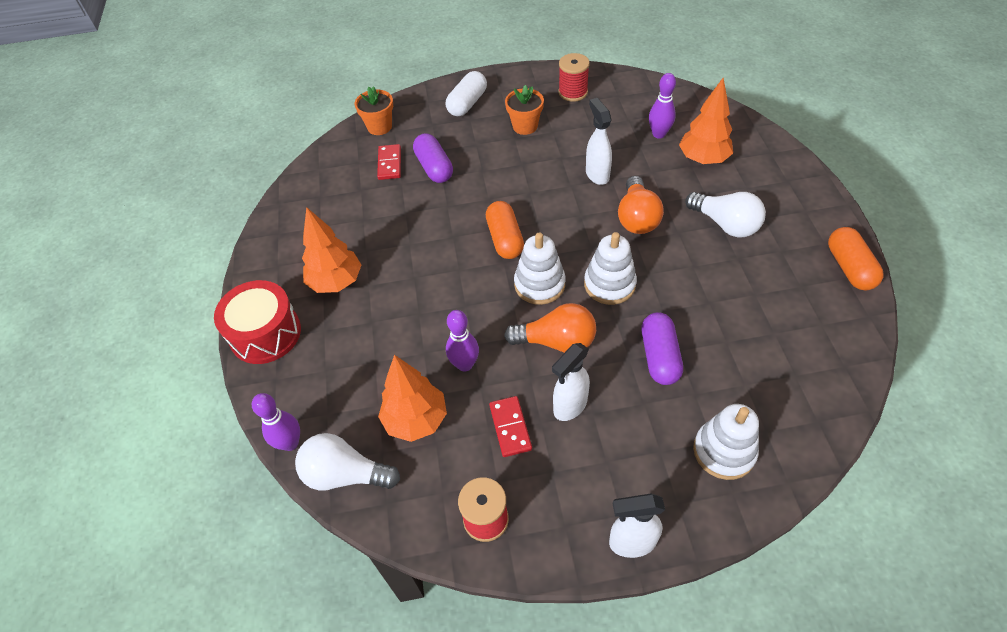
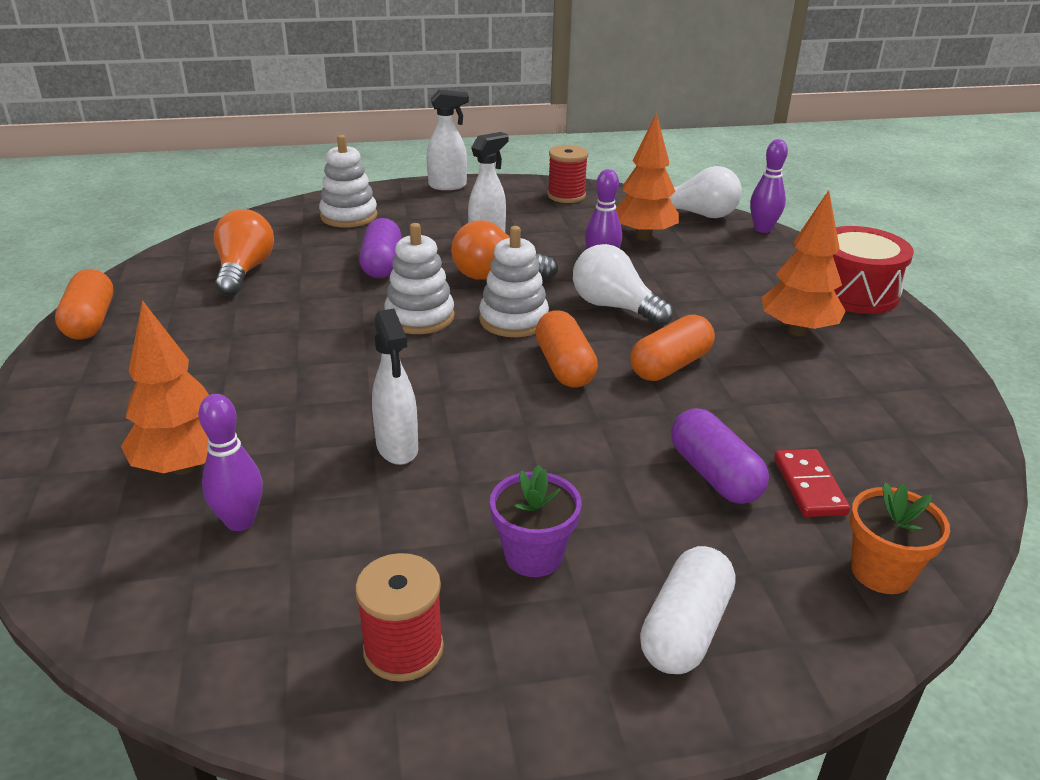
camera: 175 degrees right, 20 degrees down
(436, 243) = (670, 366): none -> orange capsule
(510, 427) = (548, 231): red domino -> none
(525, 126) = (533, 555): orange flower pot -> purple flower pot
(637, 218) = (352, 384): orange light bulb -> orange light bulb (244, 271)
(725, 224) = (219, 371): white light bulb -> white light bulb (614, 307)

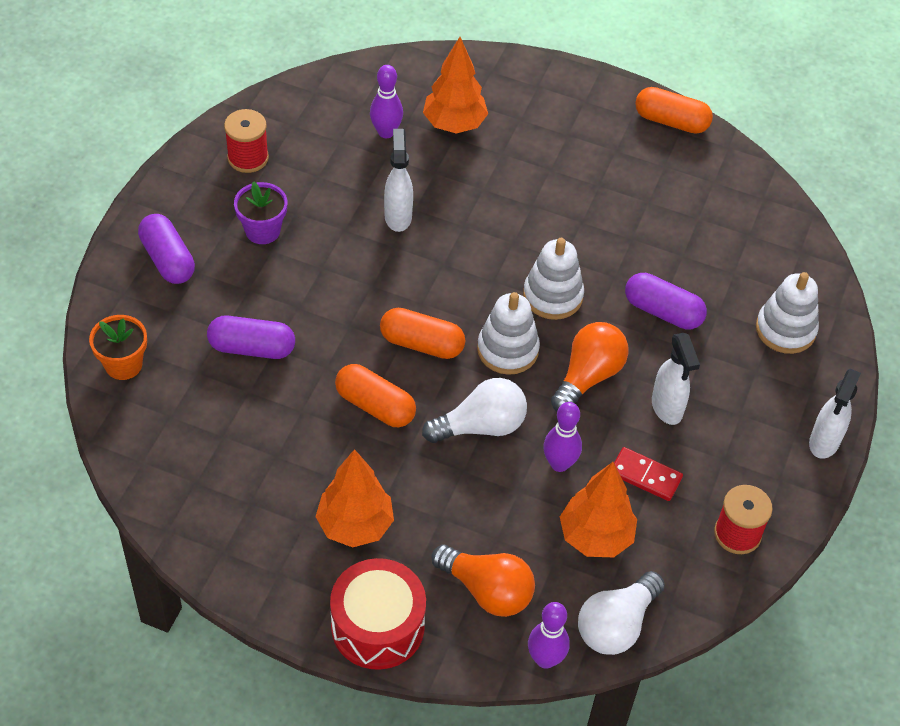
camera: 120 degrees right, 20 degrees up
(244, 271) = (705, 222): orange light bulb -> orange light bulb (487, 590)
(397, 449) = (398, 216): white spray bottle -> white spray bottle turned 75 degrees clockwise
(670, 366) = (375, 406): orange capsule -> orange capsule turned 45 degrees counterclockwise
(685, 629) = (168, 259): white capsule -> purple capsule
(809, 486) = (203, 386): red domino -> red domino (645, 476)

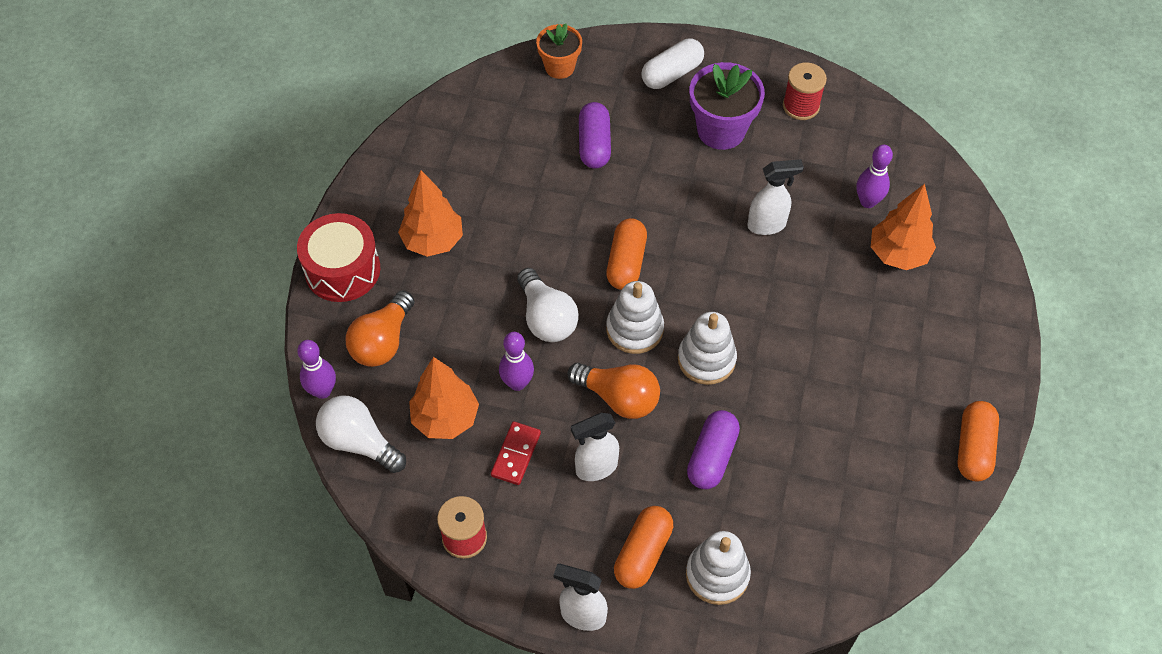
camera: 85 degrees right, 5 degrees up
(168, 259) = (672, 74): purple capsule -> white capsule
(262, 231) = (721, 130): purple flower pot -> purple flower pot, size x1.56
(375, 406) = (553, 238): orange capsule -> orange capsule (643, 553)

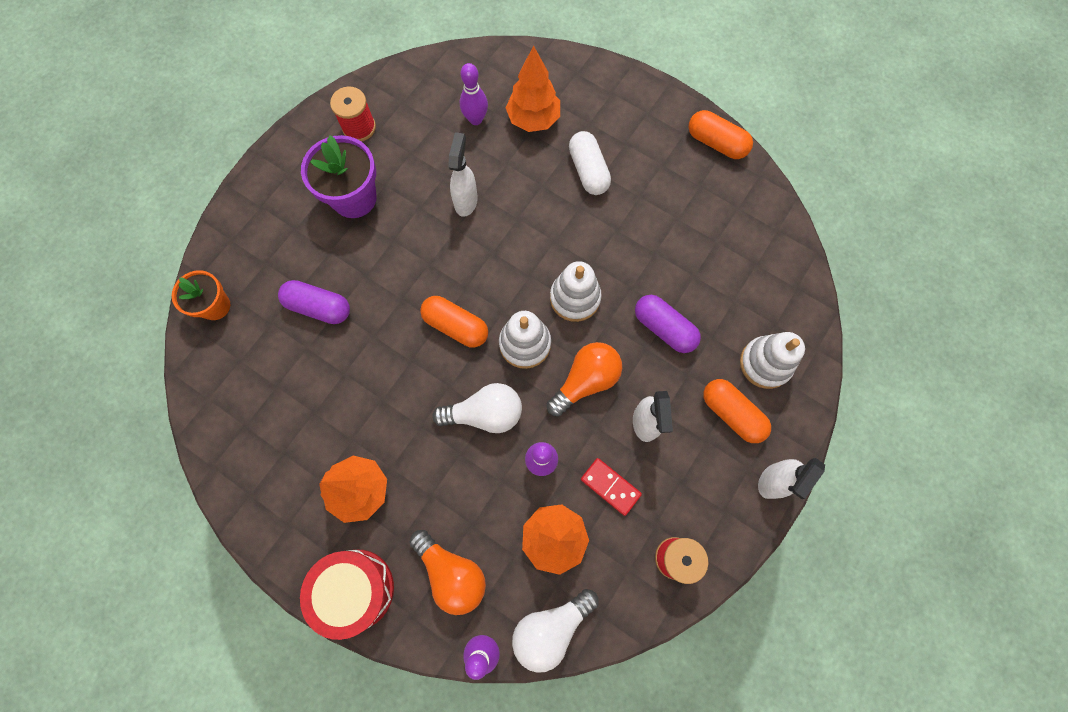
camera: 70 degrees left, 15 degrees up
(672, 74) = (273, 213): white capsule -> white capsule (588, 171)

